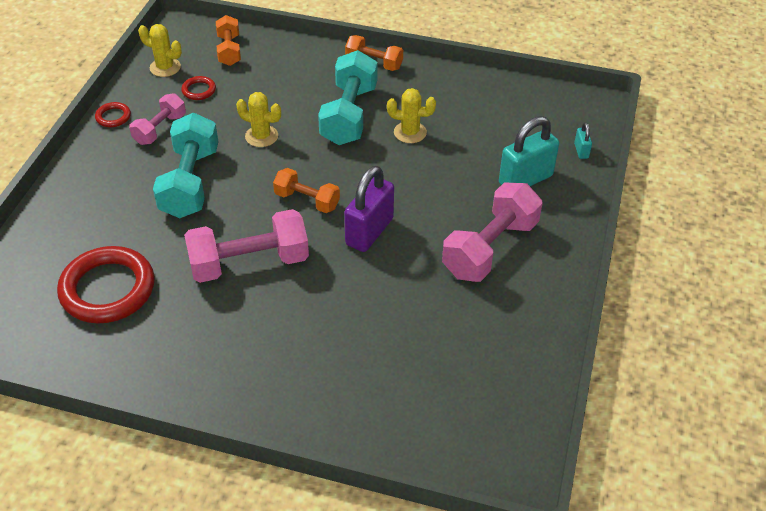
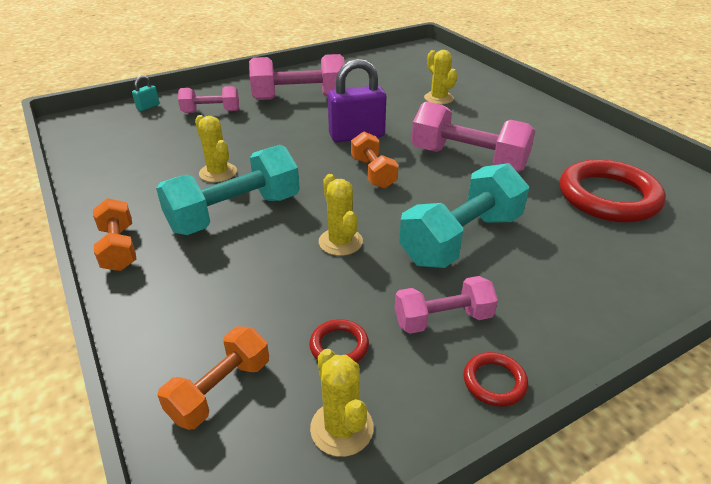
camera: 135 degrees left, 10 degrees down
(364, 345) = (438, 98): none -> yellow cactus
(525, 179) = (211, 111): turquoise padlock -> pink dumbbell

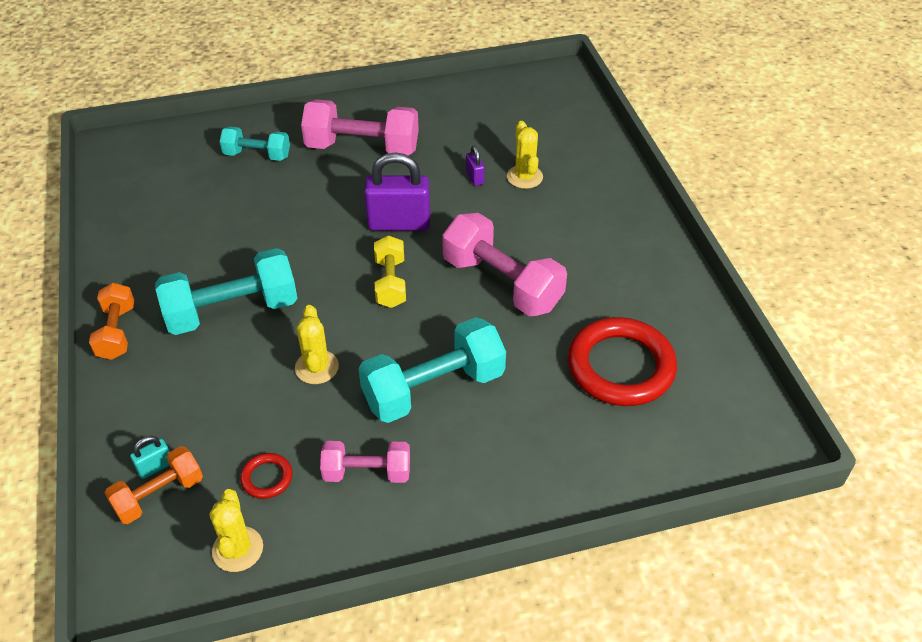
camera: 15 degrees right, 10 degrees up
(148, 107) = (193, 135): turquoise padlock -> turquoise padlock (155, 467)
(211, 111) = (257, 155): pink dumbbell -> turquoise dumbbell
(218, 173) = (234, 252): yellow cactus -> none
(373, 172) = (390, 283): orange dumbbell -> yellow dumbbell
(400, 103) = (475, 178): none -> purple padlock
(494, 382) = (377, 540): red ring -> none

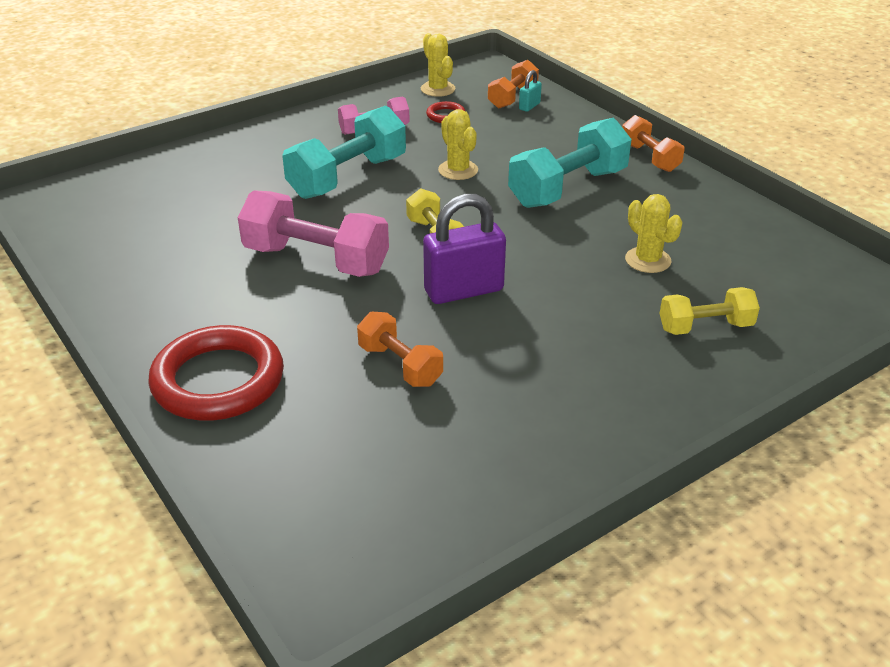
camera: 160 degrees right, 10 degrees down
(257, 155) = (705, 327): turquoise dumbbell -> yellow dumbbell
(362, 148) = (580, 369): pink dumbbell -> none
(475, 178) = (400, 365): purple padlock -> orange dumbbell
(524, 177) = (331, 382): yellow cactus -> yellow cactus (648, 260)
(620, 366) = (176, 222): red ring -> red ring (218, 380)

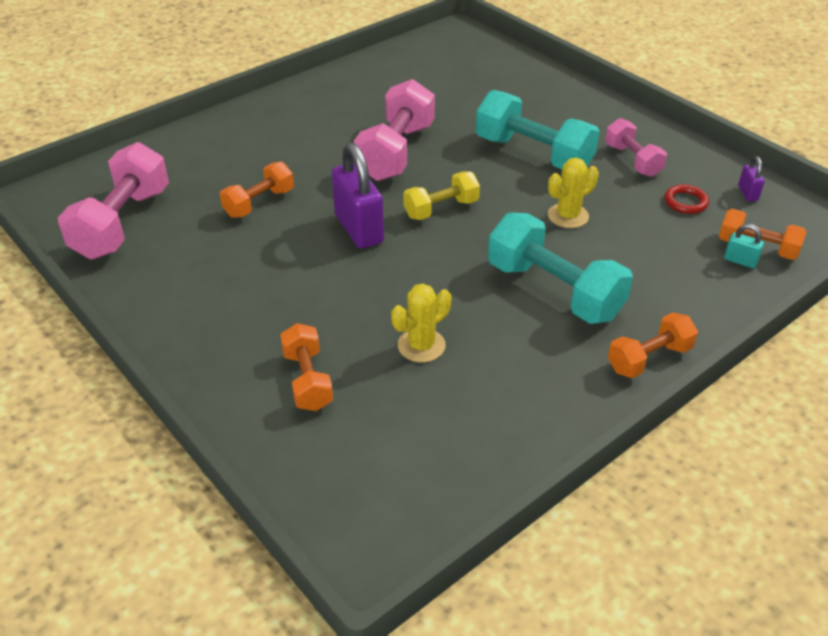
camera: 85 degrees right, 5 degrees up
(218, 380) = (247, 130): red ring -> none
(425, 493) = (123, 223): none -> pink dumbbell
(438, 89) = (747, 193): yellow cactus -> purple padlock
(705, 327) = (307, 380): yellow dumbbell -> orange dumbbell

